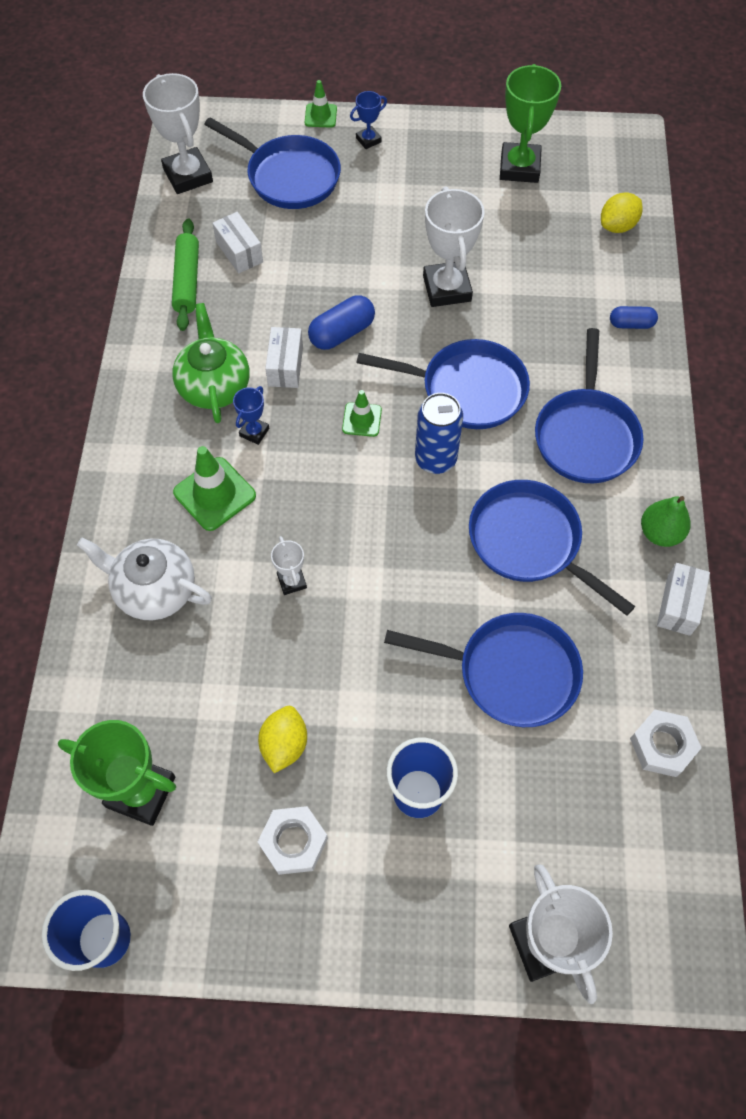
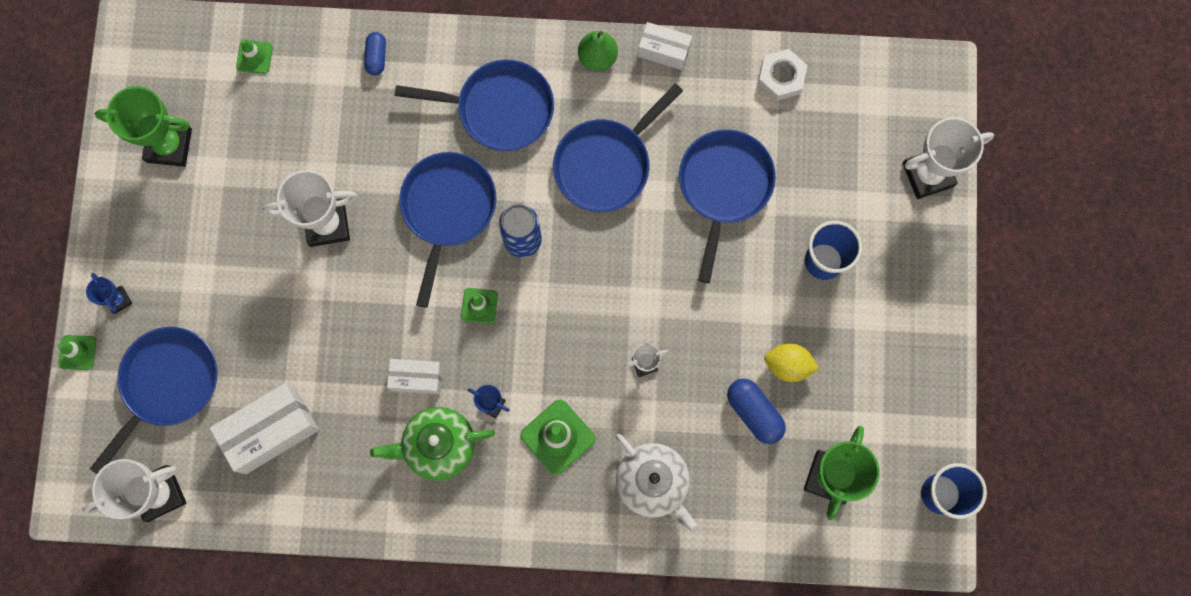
camera: 90 degrees left, 15 degrees up
(154, 589) = (653, 483): white teapot -> white teapot turned 60 degrees counterclockwise
(187, 281) = (307, 482): green rolling pin -> none
(239, 252) = (271, 431): white box -> white box, size x1.70
(293, 842) = (864, 355): white nut -> none
(342, 333) = (378, 325): blue capsule -> blue capsule (754, 413)
(617, 226) = (254, 57): yellow lemon -> green traffic cone

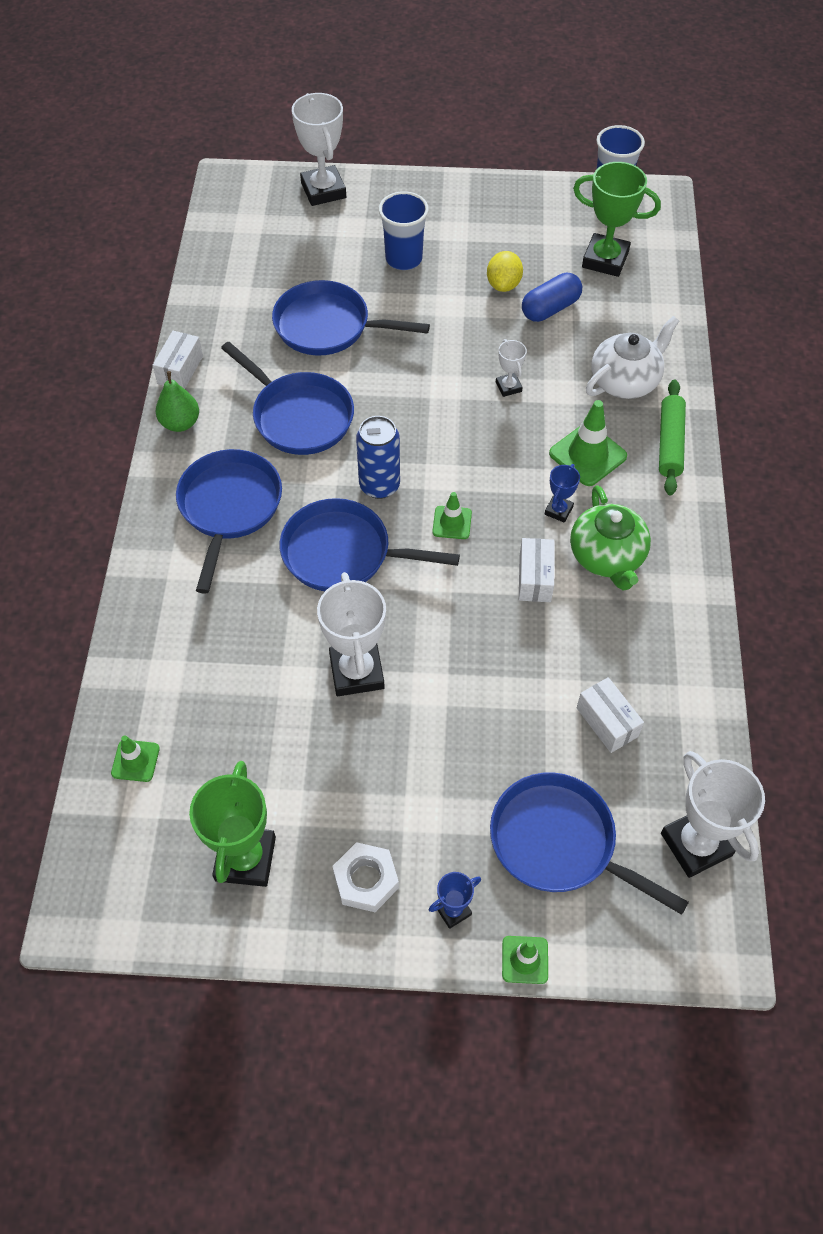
camera: 90 degrees left, 20 degrees down
(271, 431) = (607, 722): white box -> white box, size x0.59
(376, 57) = (153, 627): blue capsule -> none
(572, 520) = (670, 443): none -> green rolling pin
(781, 77) = (219, 284): white nut -> white nut (366, 880)

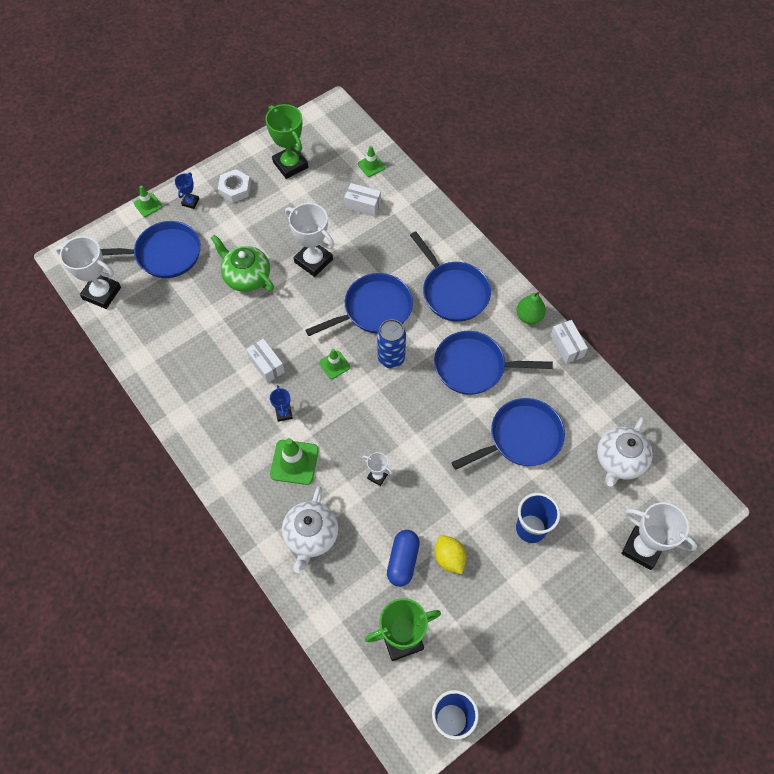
camera: 140 degrees right, 5 degrees up
(260, 253) = (619, 460): none -> white teapot
(607, 557) = (237, 404): green teapot -> green teapot (246, 276)
(607, 722) = (178, 318): white box -> white box (363, 205)
(670, 443) = (252, 507): green rolling pin -> none

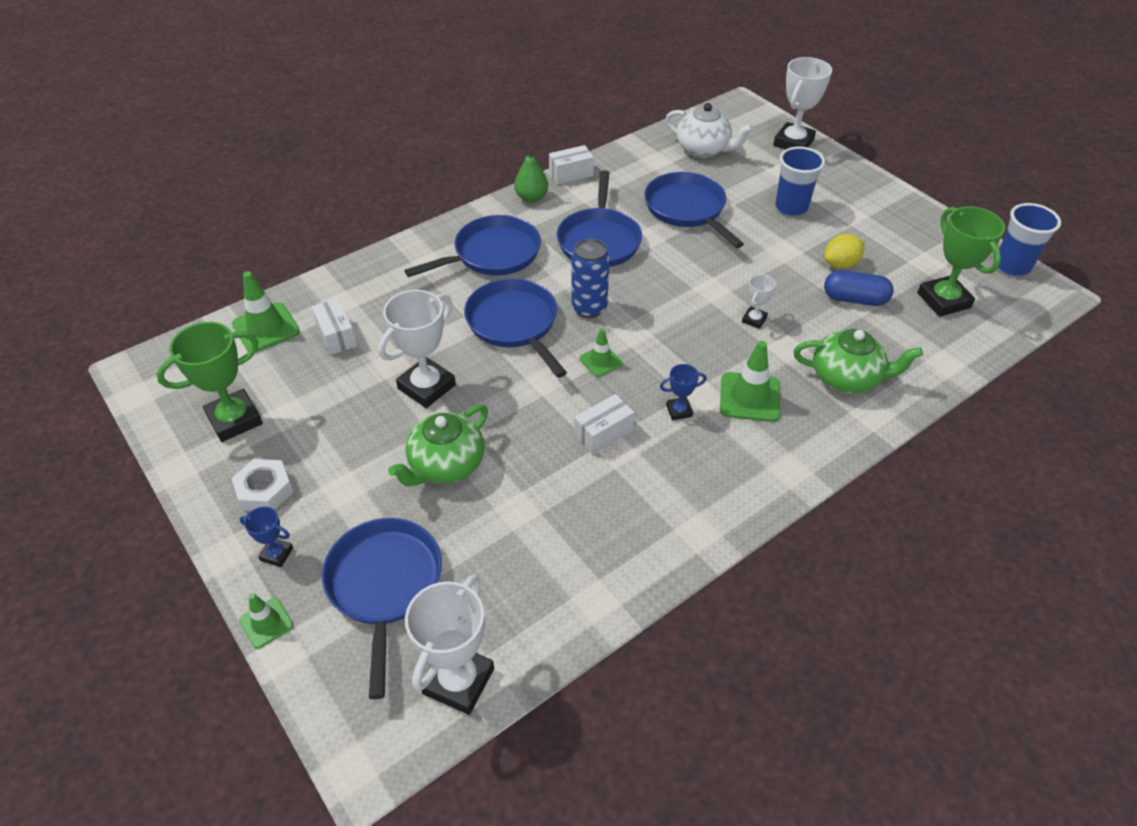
camera: 90 degrees left, 15 degrees down
(311, 536) = (847, 378): white teapot -> green teapot
(363, 205) = (337, 336): white box -> white box turned 45 degrees counterclockwise
(371, 165) = (266, 328): green traffic cone -> green traffic cone, size x1.68

